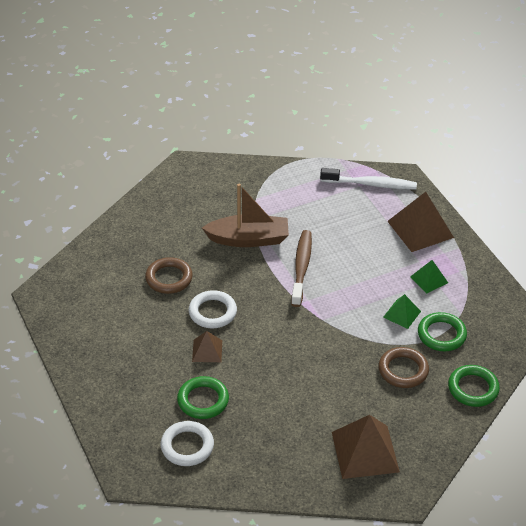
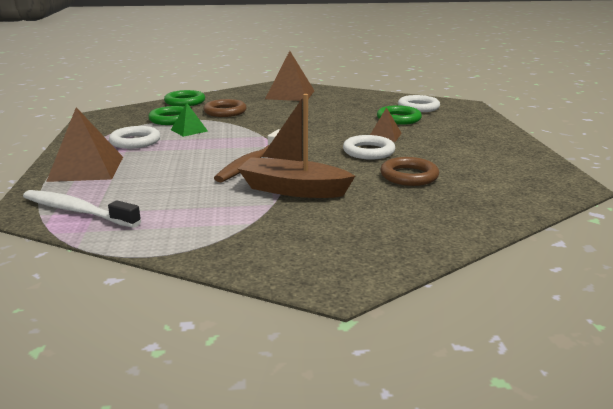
camera: 160 degrees left, 20 degrees down
(429, 279) = (135, 141): green pyramid -> white ring

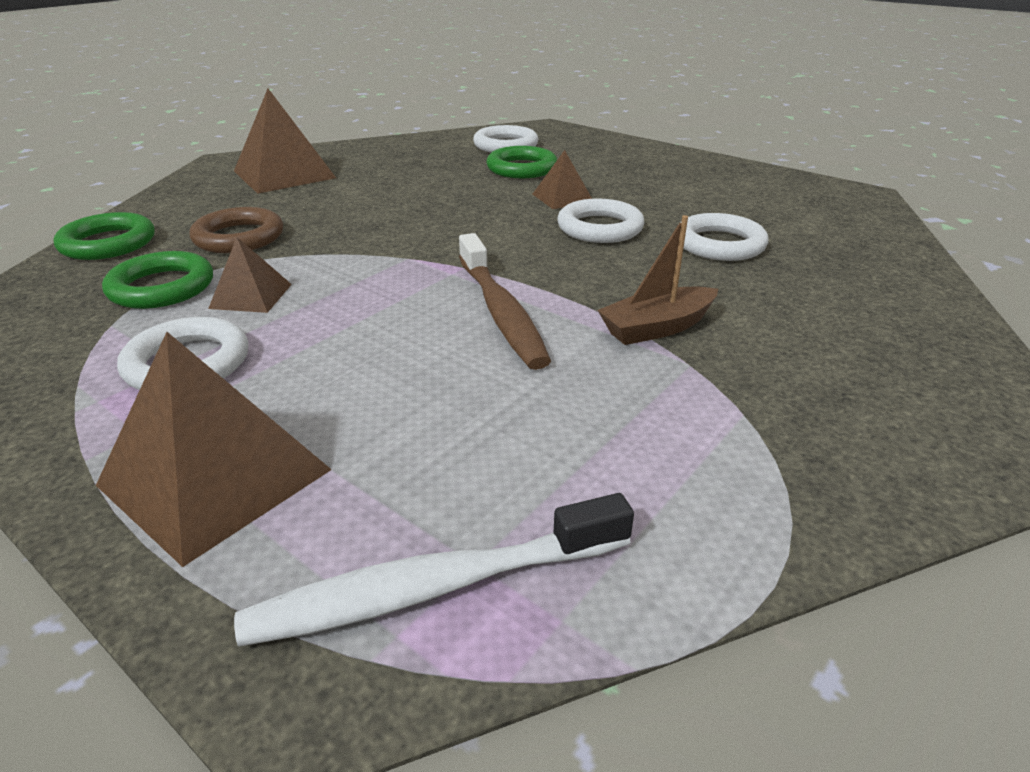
camera: 45 degrees left, 10 degrees up
(189, 130) = (251, 296): green pyramid -> brown pyramid
(293, 189) = (657, 328): brown boat -> brown boat, size x0.64
(409, 176) = (719, 244): brown ring -> white ring

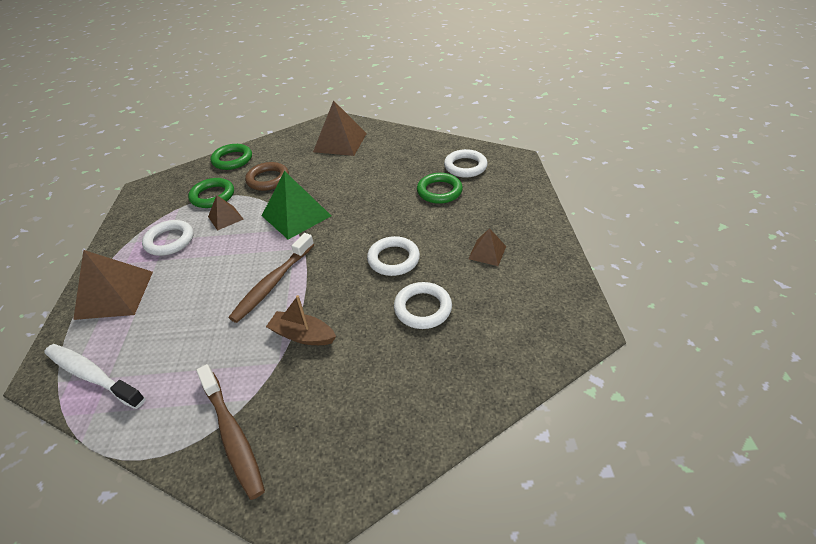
camera: 50 degrees right, 10 degrees up
(377, 248) = (296, 215): none -> green pyramid
(562, 198) = (417, 226): brown pyramid -> brown pyramid (487, 252)
(811, 455) = (232, 435): none -> brown toothbrush

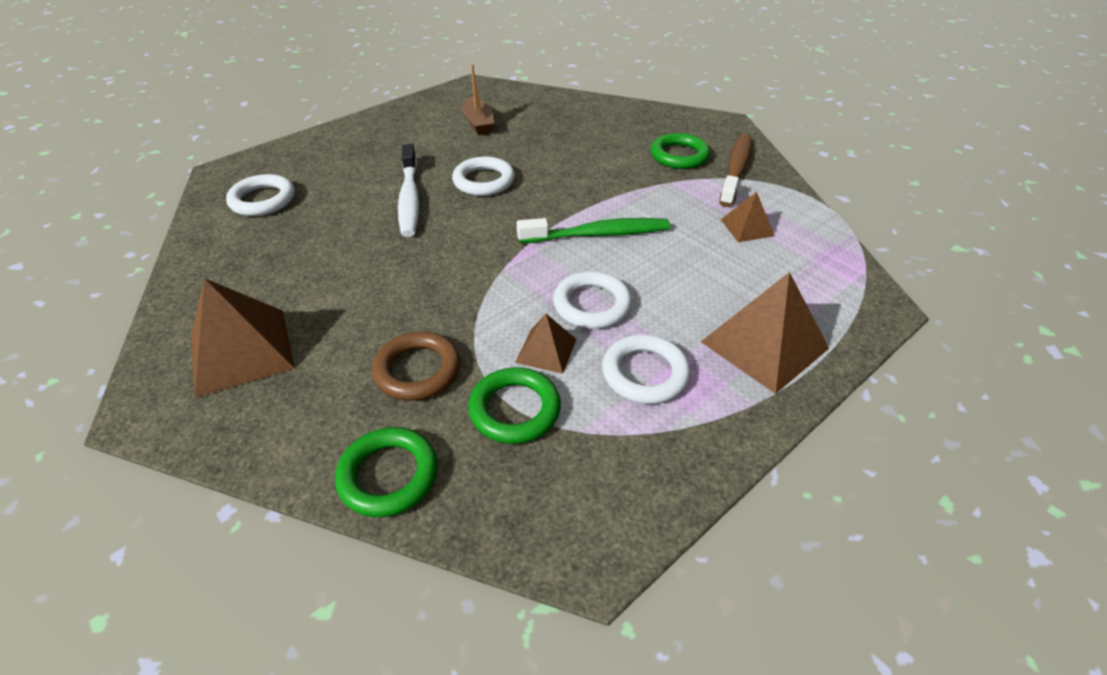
camera: 130 degrees left, 0 degrees up
(92, 375) = (826, 272): white toothbrush -> white toothbrush (409, 198)
(273, 283) = (598, 234): brown toothbrush -> green toothbrush
(296, 215) = (478, 284): green pyramid -> none
(302, 335) = (627, 185): brown boat -> brown boat (478, 123)
(422, 308) = (528, 145): white ring -> white ring (592, 305)
(439, 191) = (336, 198): green ring -> green ring (679, 156)
(487, 252) = (424, 140): brown pyramid -> brown pyramid (747, 227)

